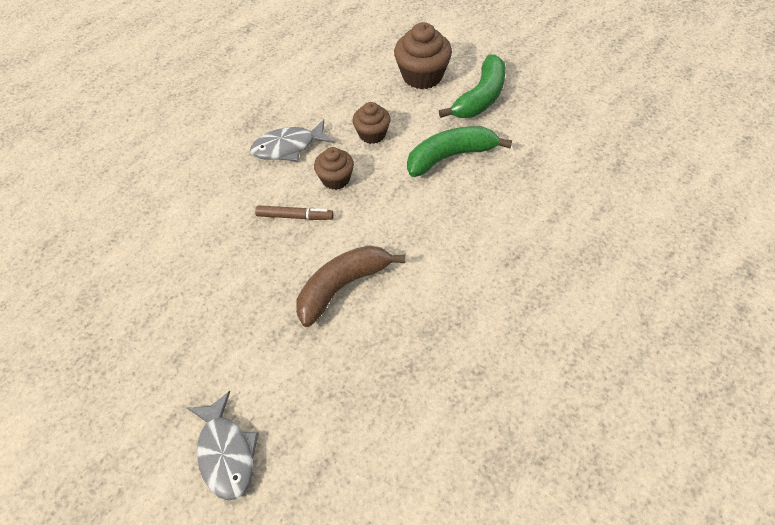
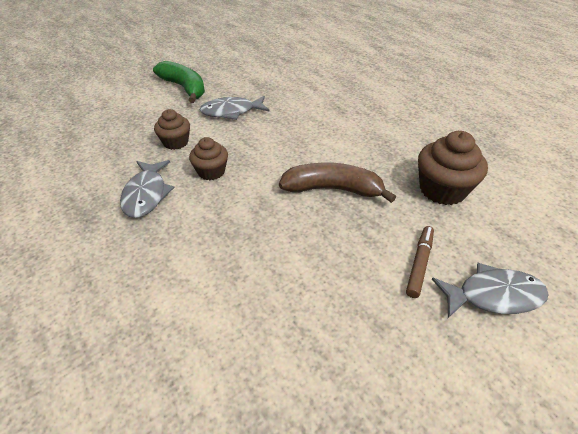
camera: 75 degrees left, 10 degrees down
(295, 216) = (239, 204): brown marker -> brown marker (419, 264)
(342, 287) = (332, 189): brown banana -> brown banana turned 120 degrees clockwise
(422, 76) = (134, 106): brown cupcake -> brown cupcake (442, 190)
(450, 156) = (231, 112): green banana -> grey fish

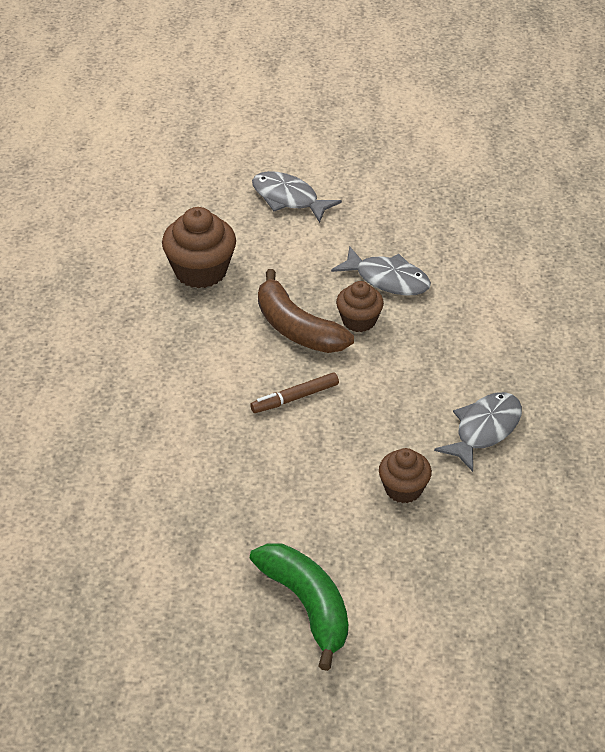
camera: 140 degrees left, 0 degrees up
(184, 88) = (307, 605): green banana -> green banana turned 150 degrees clockwise
(211, 172) = (396, 419): brown cupcake -> brown cupcake (359, 320)
(231, 112) = (288, 502): grey fish -> grey fish (387, 279)
(419, 264) = (309, 239): brown marker -> brown marker (295, 398)

